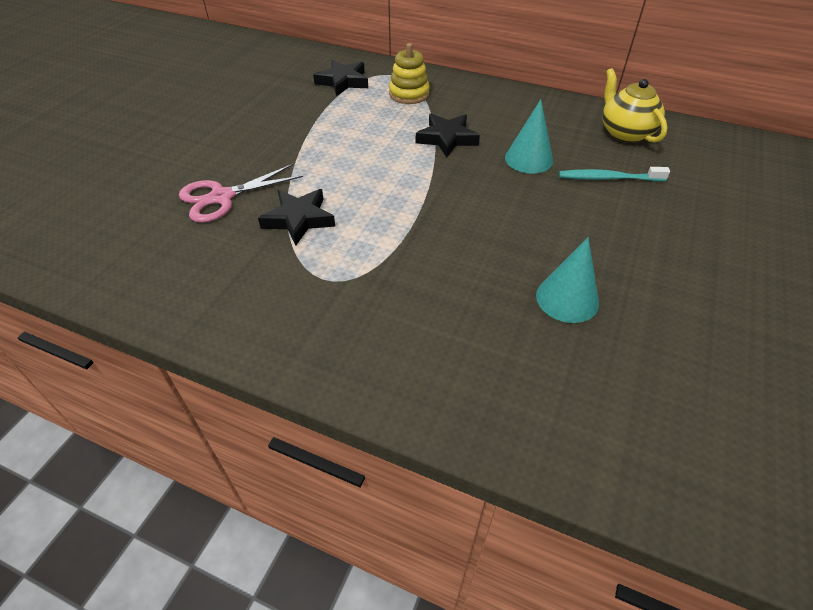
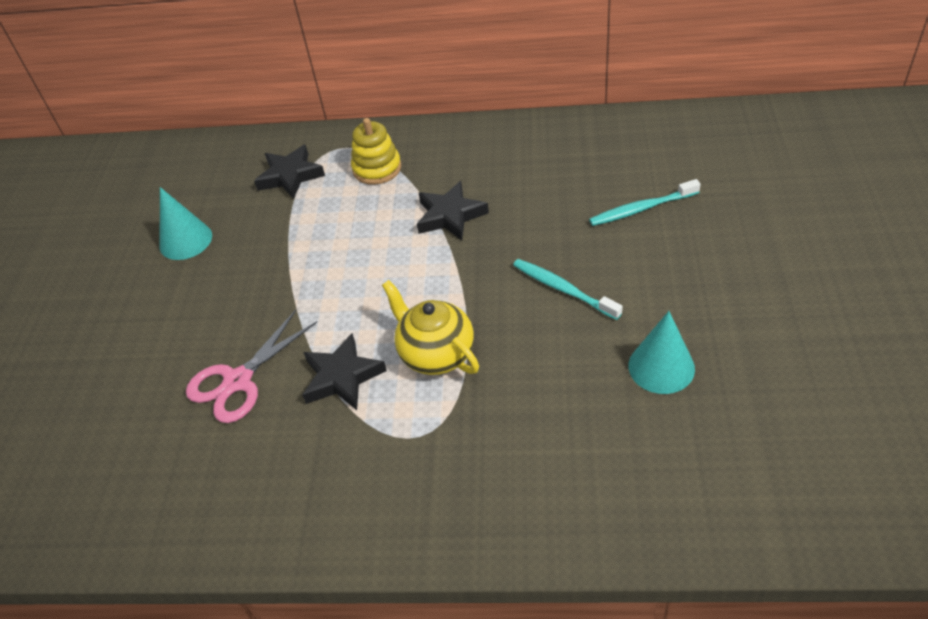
camera: 15 degrees left, 0 degrees up
(511, 214) = (563, 289): none -> turquoise toothbrush
(529, 159) = (550, 212): turquoise cone -> turquoise cone (185, 240)
(625, 133) = (634, 145): yellow teapot -> yellow teapot (435, 354)

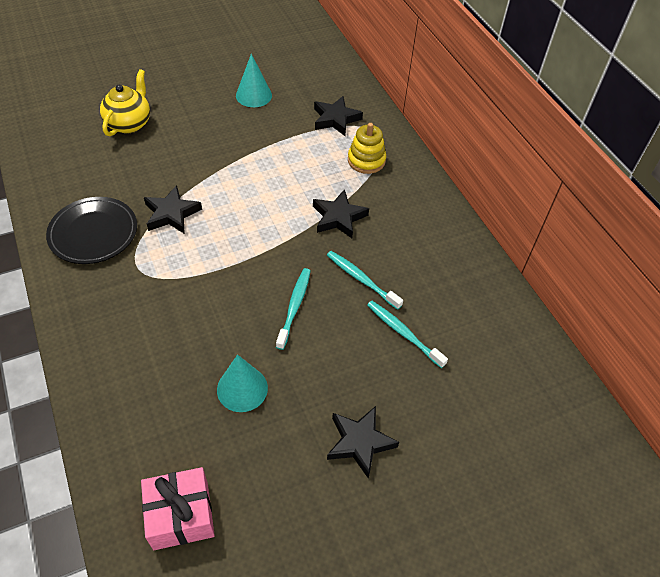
camera: 55 degrees right, 5 degrees up
(238, 381) = (152, 167): pink scissors -> none
(321, 478) = (93, 233): none -> black plate
(435, 354) = (207, 254): yellow teapot -> yellow teapot (129, 123)
(552, 221) = (361, 279): none -> turquoise toothbrush
(768, 282) = (360, 442): none -> black star
(819, 467) = (181, 515): none -> pink gift

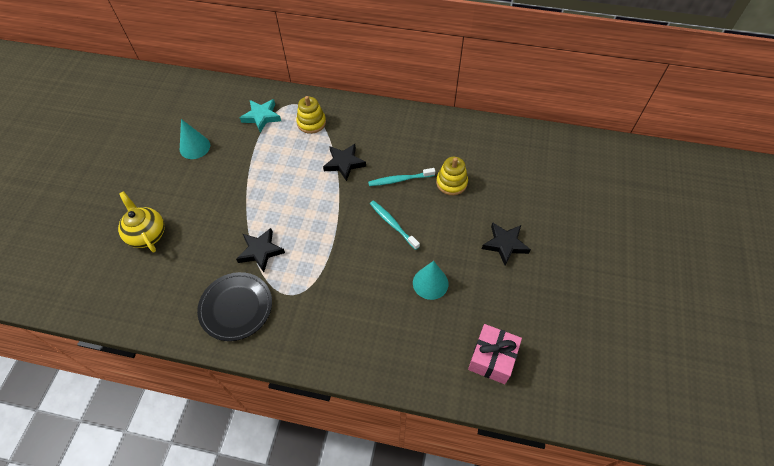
camera: 50 degrees left, 5 degrees up
(335, 119) = (261, 117): black star -> turquoise star
(403, 333) = (451, 183): turquoise toothbrush -> yellow stacking toy

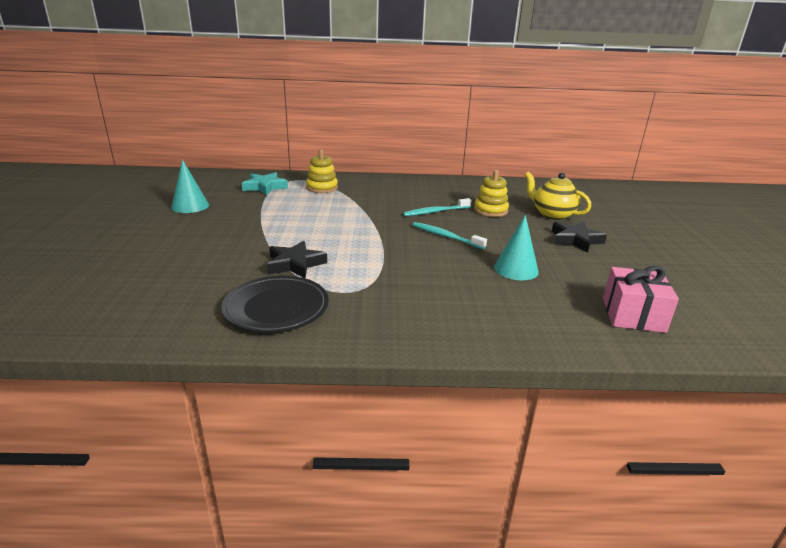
camera: 15 degrees left, 30 degrees down
(147, 234) = (134, 263): yellow teapot -> yellow teapot (552, 214)
(344, 163) = (369, 206): black star -> none

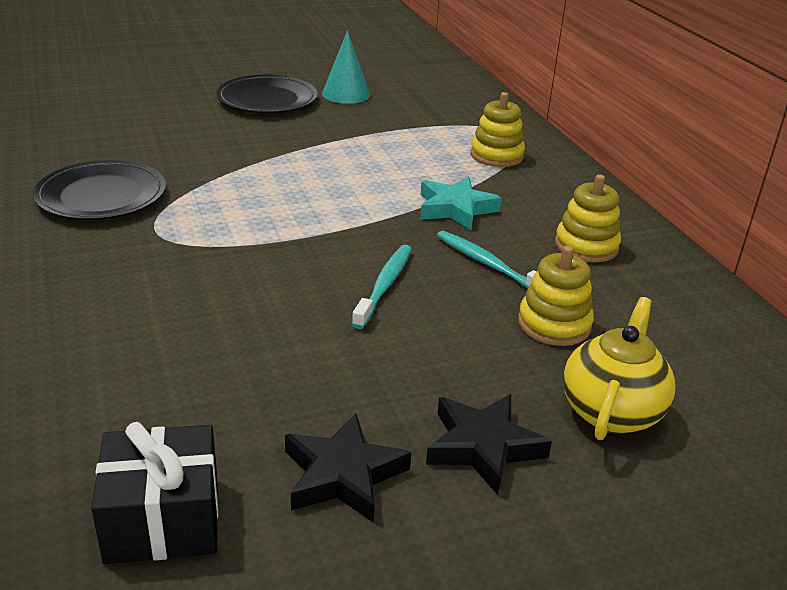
camera: 70 degrees right, 5 degrees up
(166, 230) = (267, 100): none -> black plate
(265, 187) = (455, 119): turquoise star -> turquoise star (455, 209)
(295, 264) = (216, 186): black star -> black star (343, 475)
(428, 191) = (586, 246): none -> yellow stacking toy
(516, 269) = (292, 368): turquoise cone -> none
(633, 315) = (163, 519): pink gift -> black gift

